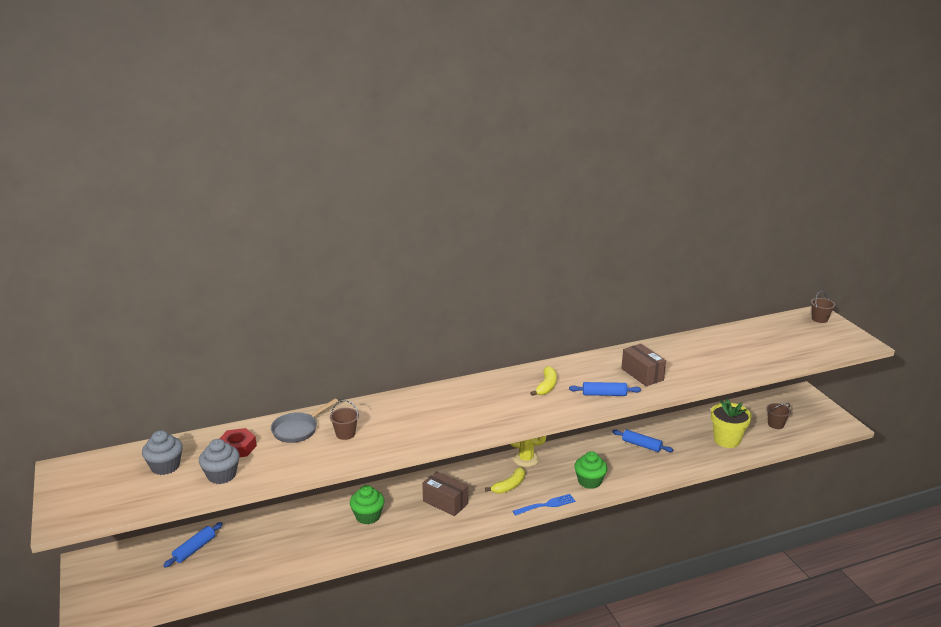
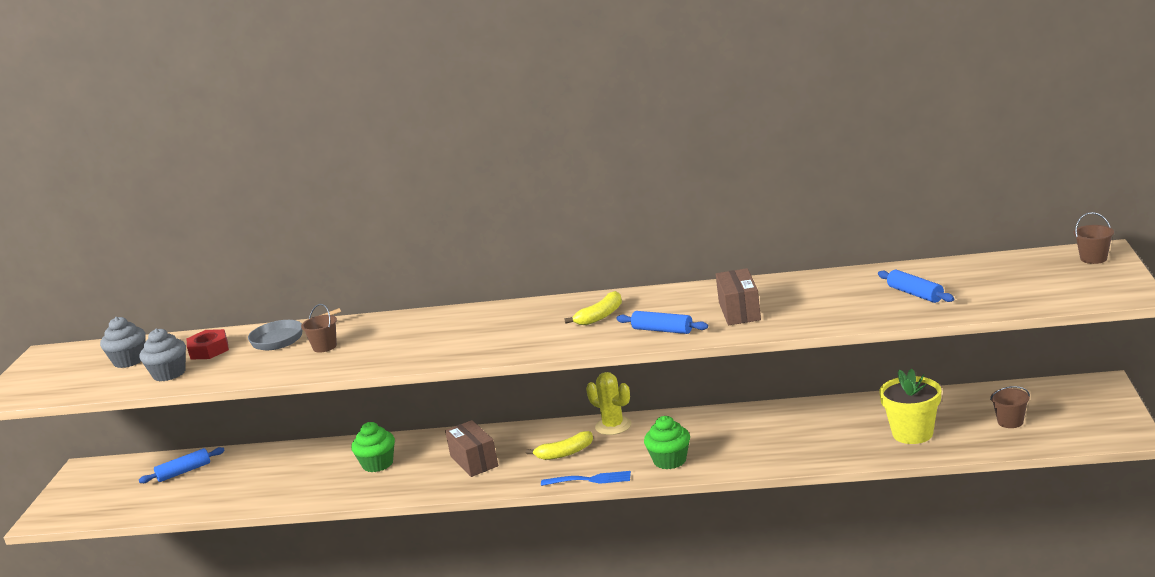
camera: 30 degrees right, 5 degrees down
(641, 445) = (781, 427): blue rolling pin -> blue rolling pin (915, 294)

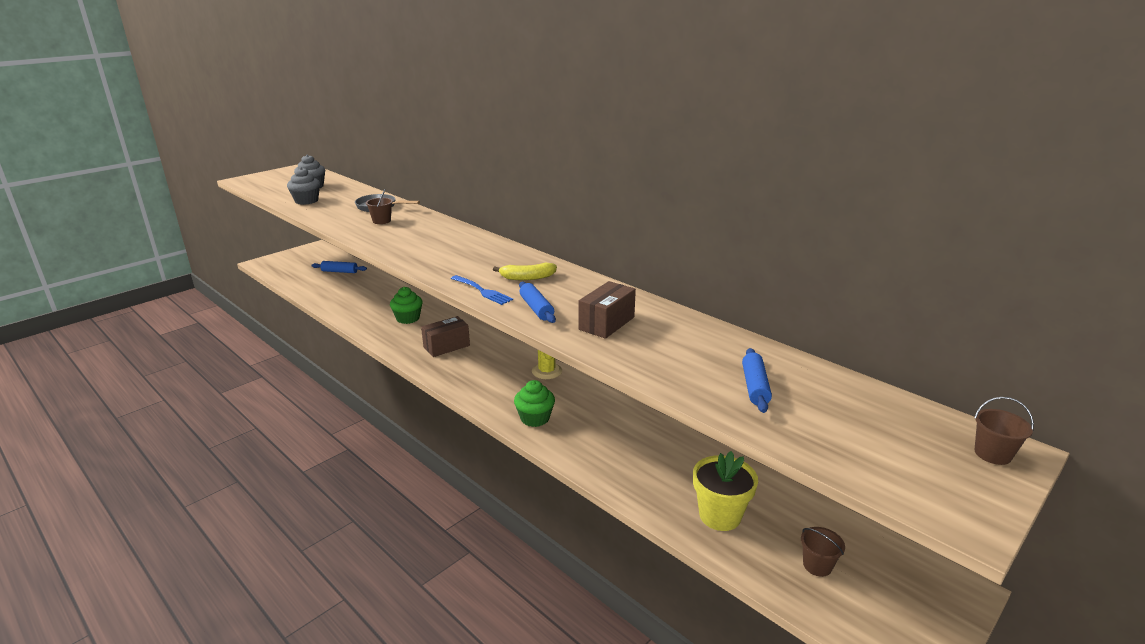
camera: 35 degrees right, 5 degrees up
(209, 350) = (344, 197): red nut -> none
(474, 461) = (446, 346): brown box -> brown box turned 45 degrees clockwise
(565, 453) = (493, 372): yellow banana -> none
(590, 479) = (474, 400): blue fork -> blue fork (482, 291)

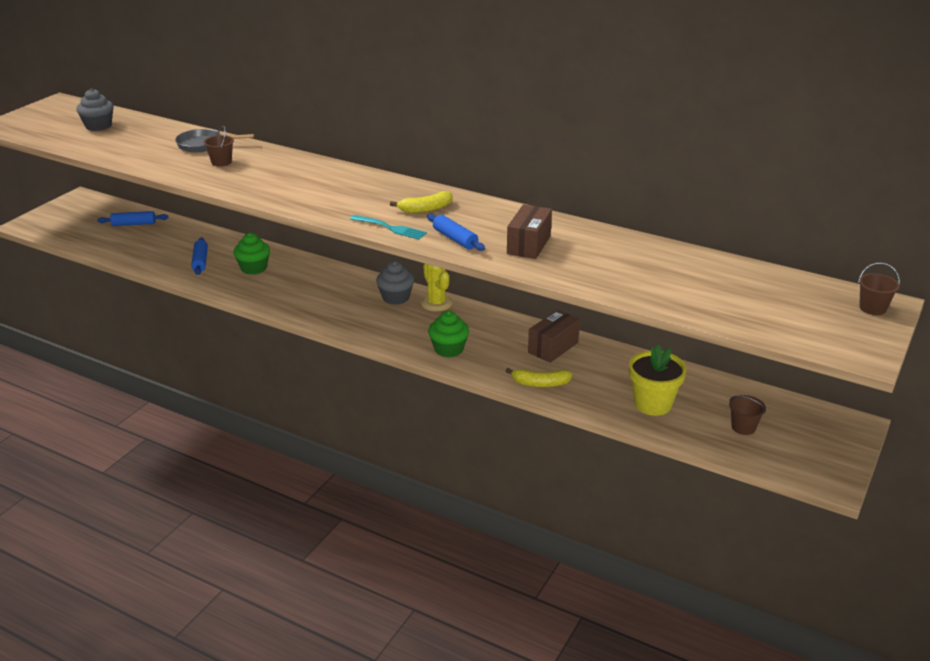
camera: 15 degrees left, 5 degrees up
(306, 201) = (109, 146): grey cupcake -> grey cupcake (396, 297)
(446, 346) = (316, 292): brown box -> brown box (553, 347)
(482, 291) = (391, 228): blue fork -> turquoise fork
(608, 470) = (540, 383): none -> yellow banana
(755, 387) = (682, 283): blue rolling pin -> blue rolling pin (200, 261)

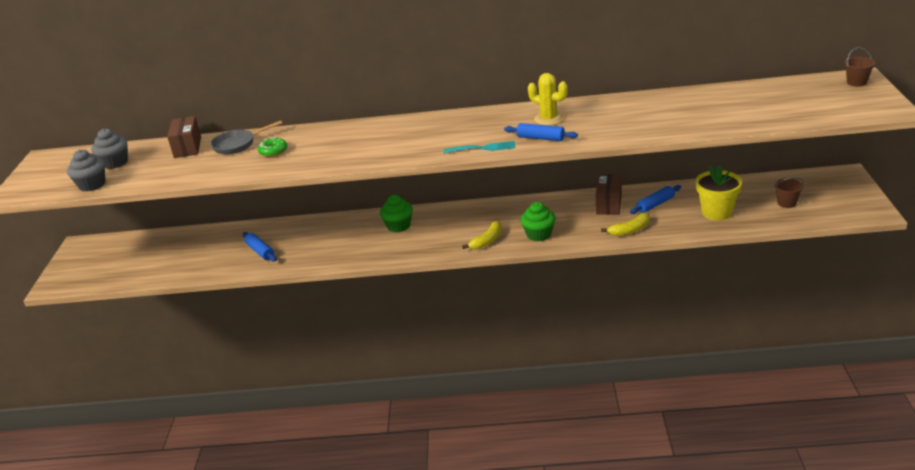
camera: 25 degrees left, 0 degrees up
(134, 224) = (161, 246): blue rolling pin -> blue rolling pin (655, 204)
(221, 162) = (273, 151): brown bucket -> green donut
(254, 268) = (313, 239): green cupcake -> green cupcake (398, 226)
(396, 297) = (455, 216): grey cupcake -> grey cupcake (92, 185)
(425, 209) = (489, 127): yellow banana -> yellow banana (487, 241)
(436, 303) = (490, 208): yellow cactus -> yellow cactus (549, 119)
(528, 245) = (597, 123): brown box -> brown box (187, 147)

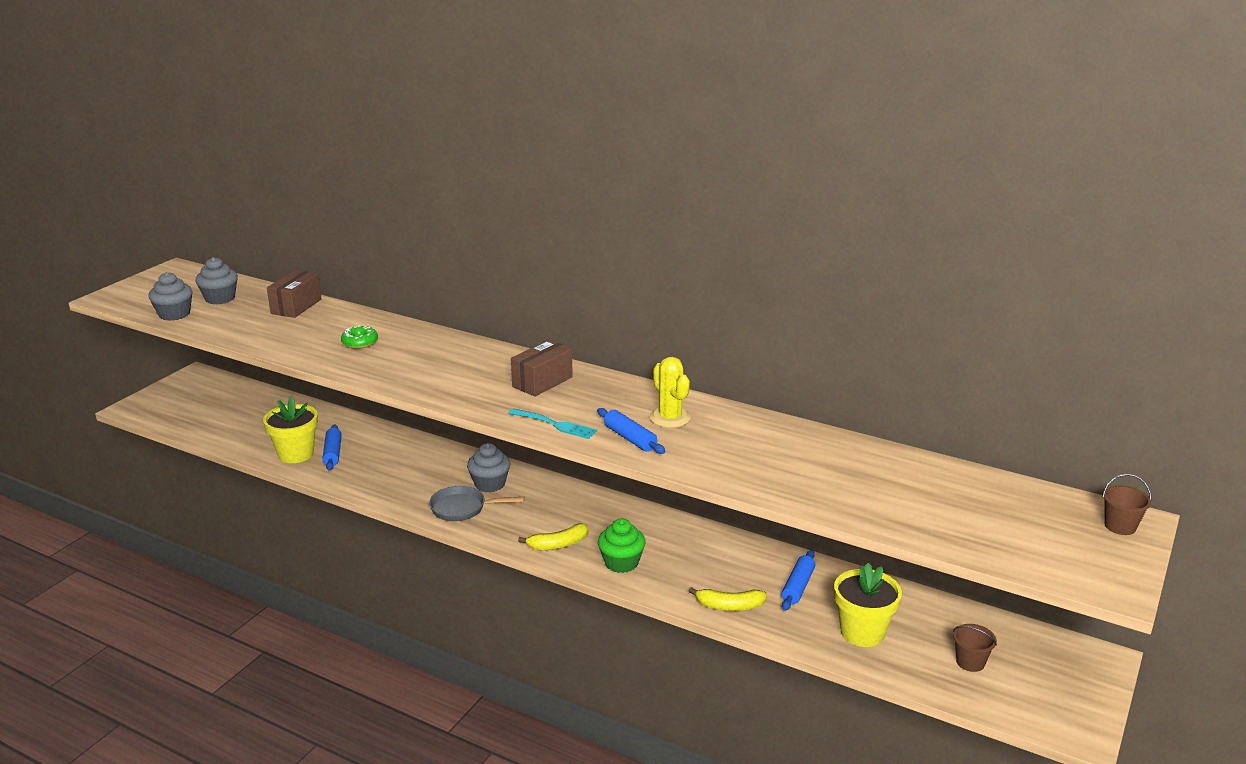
camera: 25 degrees right, 5 degrees down
(232, 262) = (296, 454): none -> yellow flower pot
(238, 145) = (340, 321): grey pan -> grey pan (463, 508)
(398, 226) = (490, 484): green cupcake -> grey cupcake
(609, 204) = (743, 560): brown box -> brown box (542, 382)
(655, 204) = (798, 586): blue rolling pin -> blue rolling pin turned 60 degrees counterclockwise

